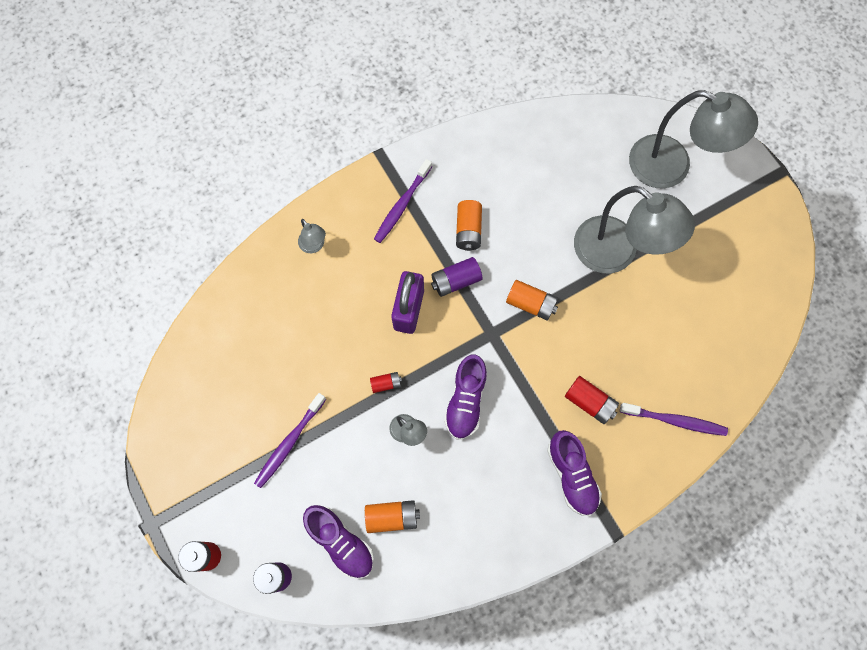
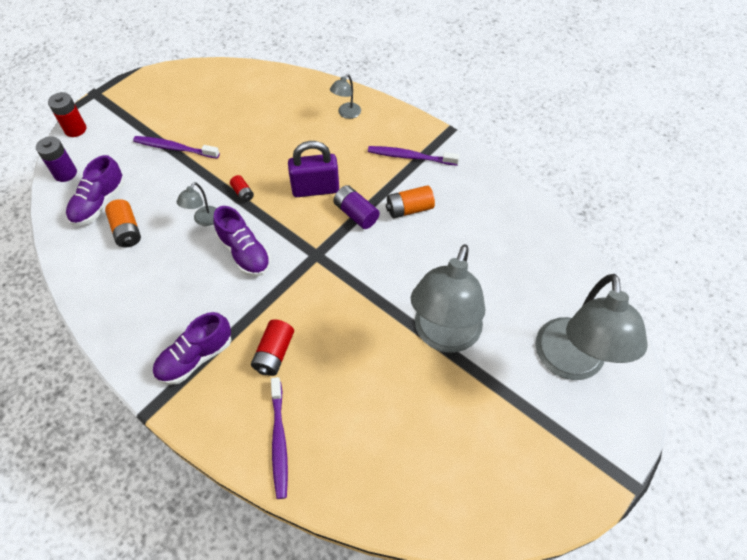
camera: 70 degrees right, 15 degrees down
(465, 401) = (244, 253): purple shoe -> purple shoe turned 120 degrees counterclockwise
(530, 304) = (357, 276): orange battery -> none

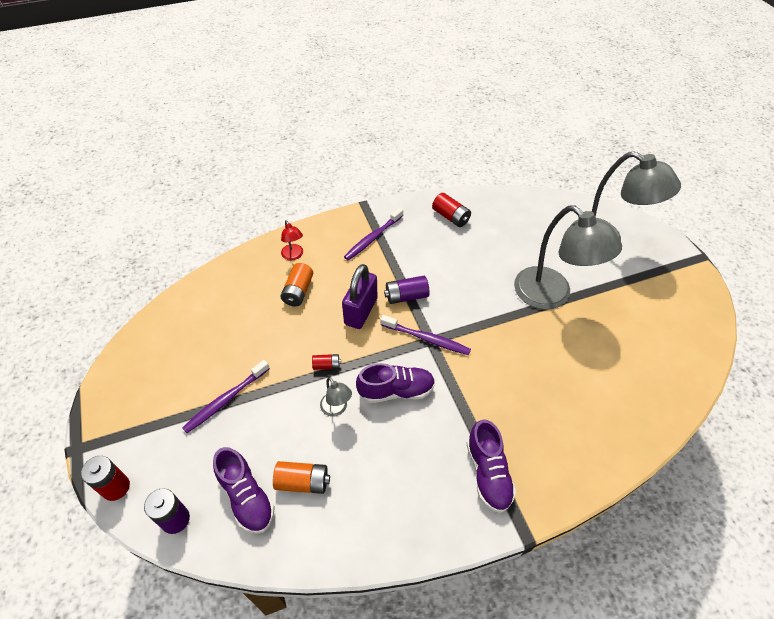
camera: 60 degrees left, 5 degrees down
(274, 353) = (513, 410): red battery -> red battery (450, 217)
(279, 440) = (597, 440): purple toothbrush -> purple toothbrush (426, 339)
(346, 114) = (293, 255): grey lamp -> red lamp
(409, 209) = (424, 262): orange battery -> orange battery (298, 291)

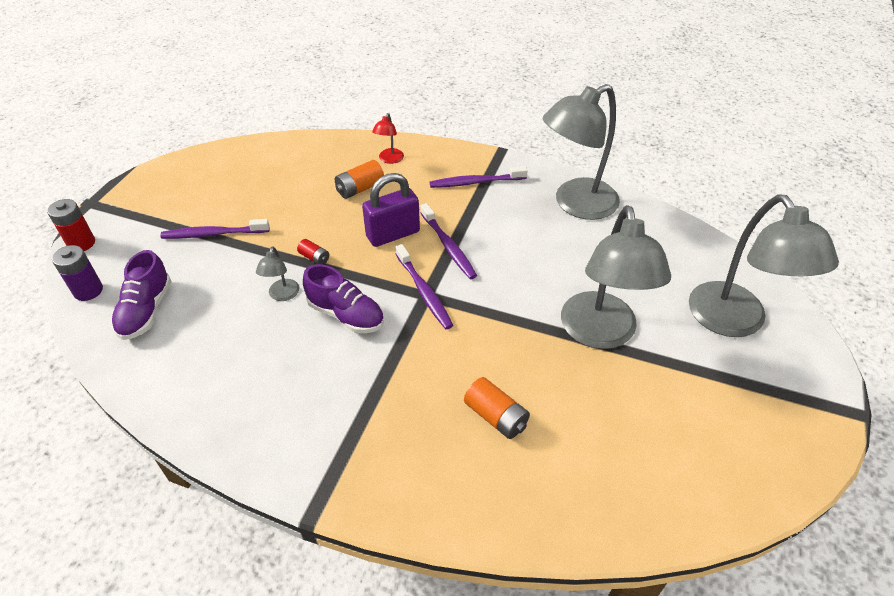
camera: 40 degrees right, 5 degrees down
(302, 482) = (194, 330): orange battery -> orange battery (496, 416)
(406, 296) = (448, 246): purple battery -> purple toothbrush
(450, 217) = (575, 204): red battery -> grey lamp
(488, 473) = (342, 438): purple shoe -> none

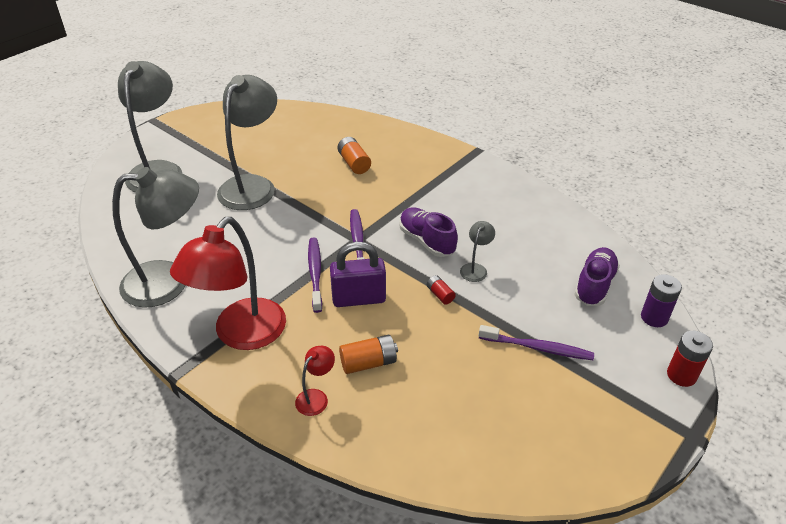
camera: 160 degrees left, 5 degrees down
(476, 182) = (241, 335): purple toothbrush -> red lamp

